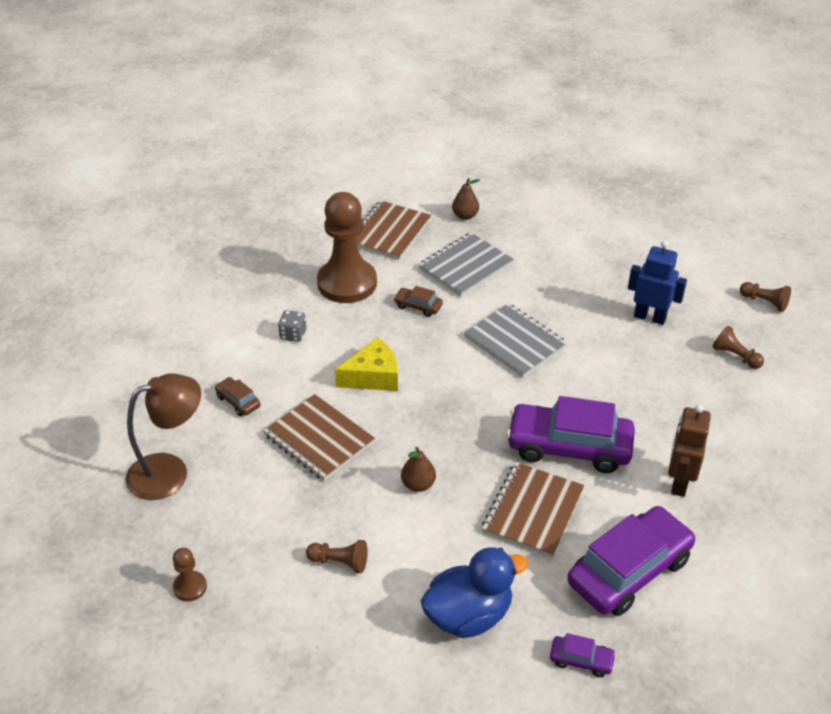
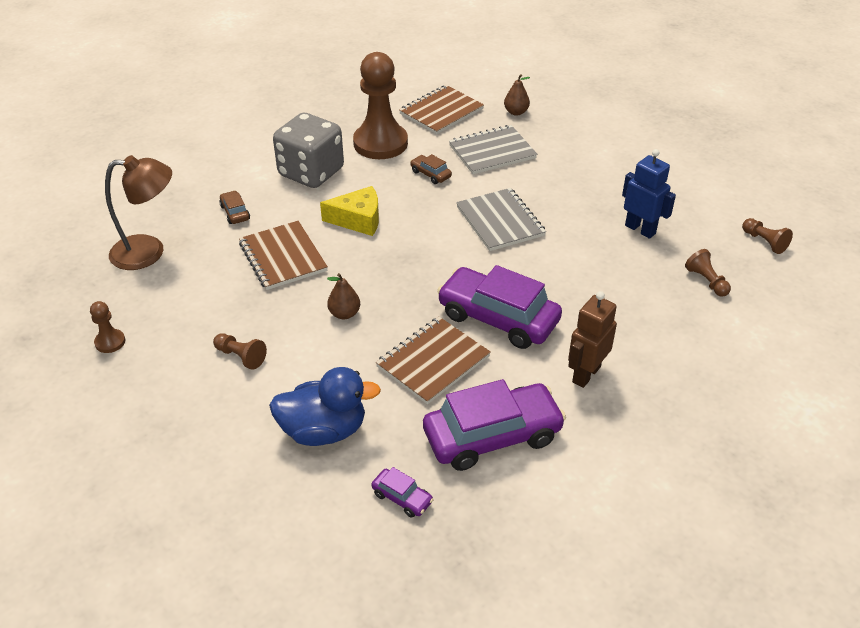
camera: 20 degrees right, 0 degrees up
(293, 334) = (311, 172): grey dice -> grey dice, size x2.49

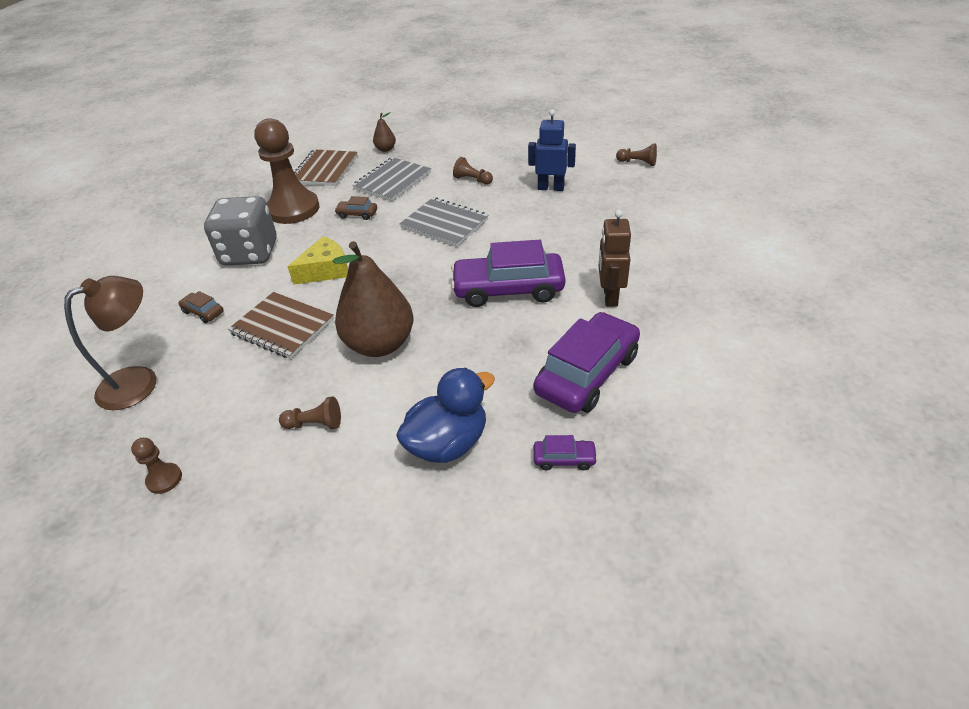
camera: 30 degrees left, 0 degrees up
(344, 314) = (380, 344): brown pear -> brown pear, size x2.31
(433, 361) = (488, 344): brown notebook -> none
(706, 281) = (627, 201): brown pawn -> brown pawn (472, 180)

